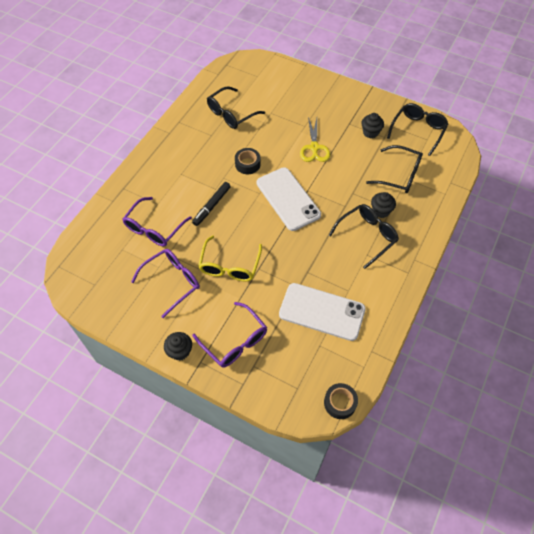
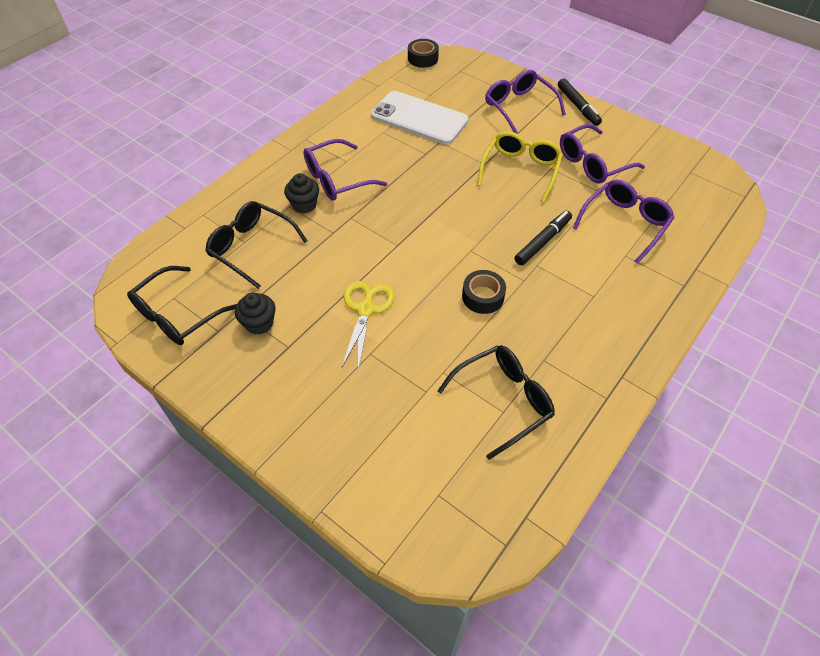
camera: 170 degrees left, 5 degrees down
(180, 351) = (578, 106): black cupcake -> black marker
(288, 199) = (429, 237): white phone -> none
(367, 236) = (336, 179): black glasses -> purple glasses

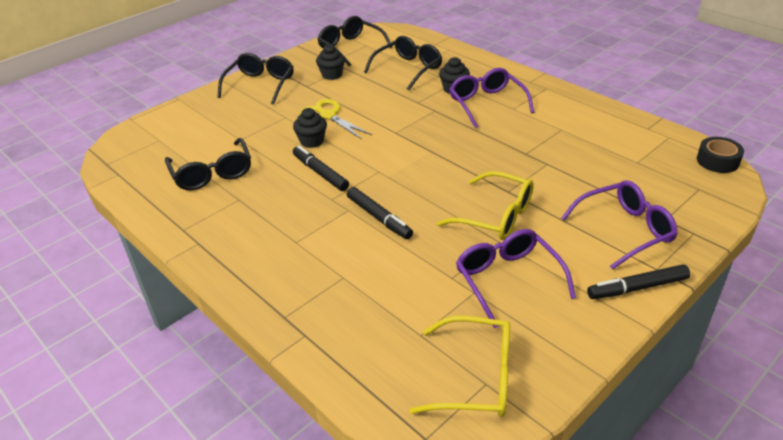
camera: 100 degrees right, 15 degrees down
(281, 404) = (260, 85): none -> black glasses
(366, 309) = (328, 116): yellow scissors -> yellow scissors turned 150 degrees counterclockwise
(419, 118) = (588, 152): white phone -> none
(423, 315) = (312, 141): none -> black cupcake
(483, 297) = (320, 173): black tape -> black marker
(625, 223) = (393, 287): purple glasses -> none
(688, 176) = (476, 378): none -> yellow glasses

